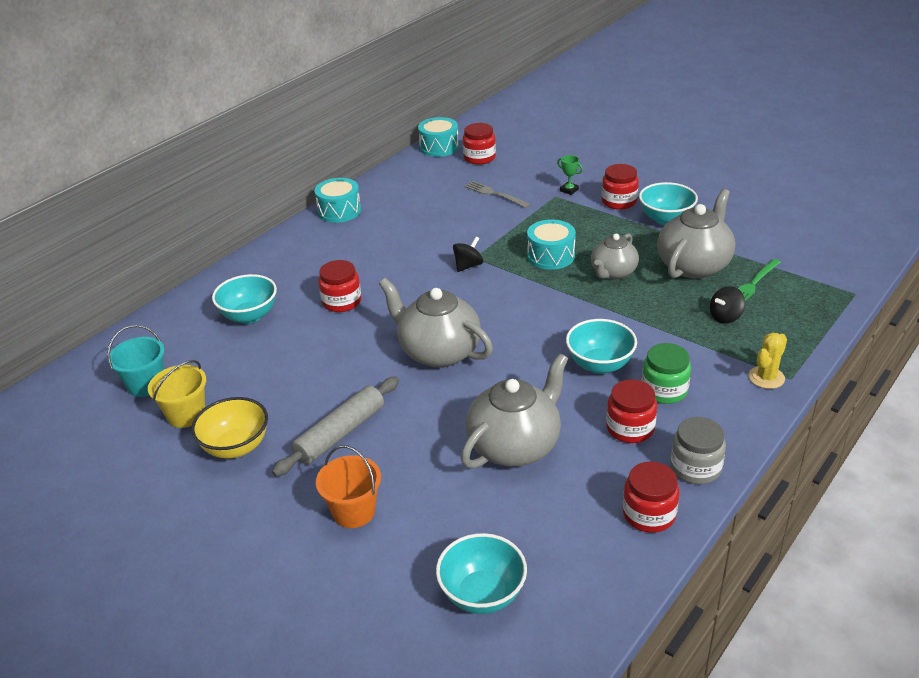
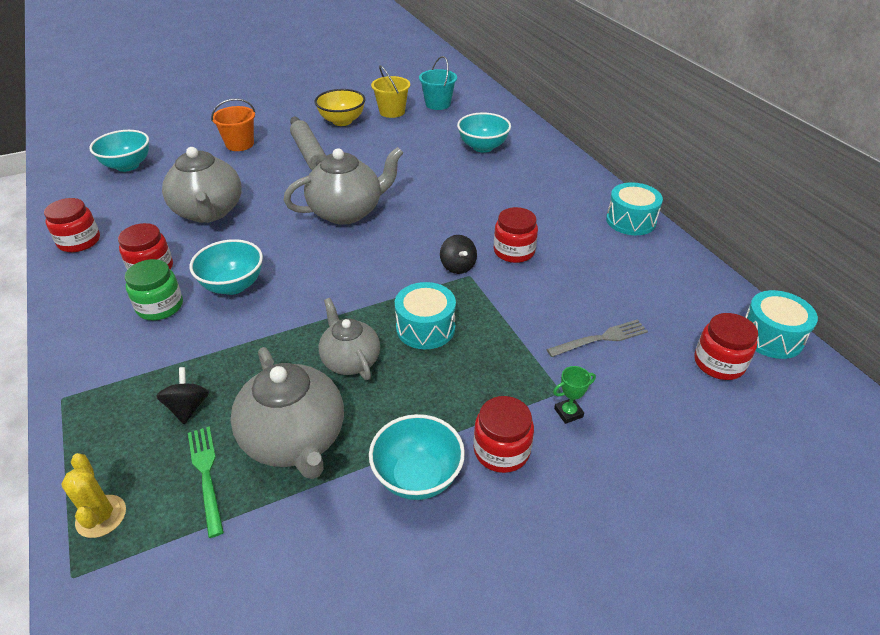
camera: 115 degrees right, 5 degrees up
(342, 302) = (463, 187): red jar -> red jar (514, 251)
(695, 467) = (76, 281): grey jar -> none
(766, 377) = (85, 381): yellow cactus -> yellow cactus (101, 516)

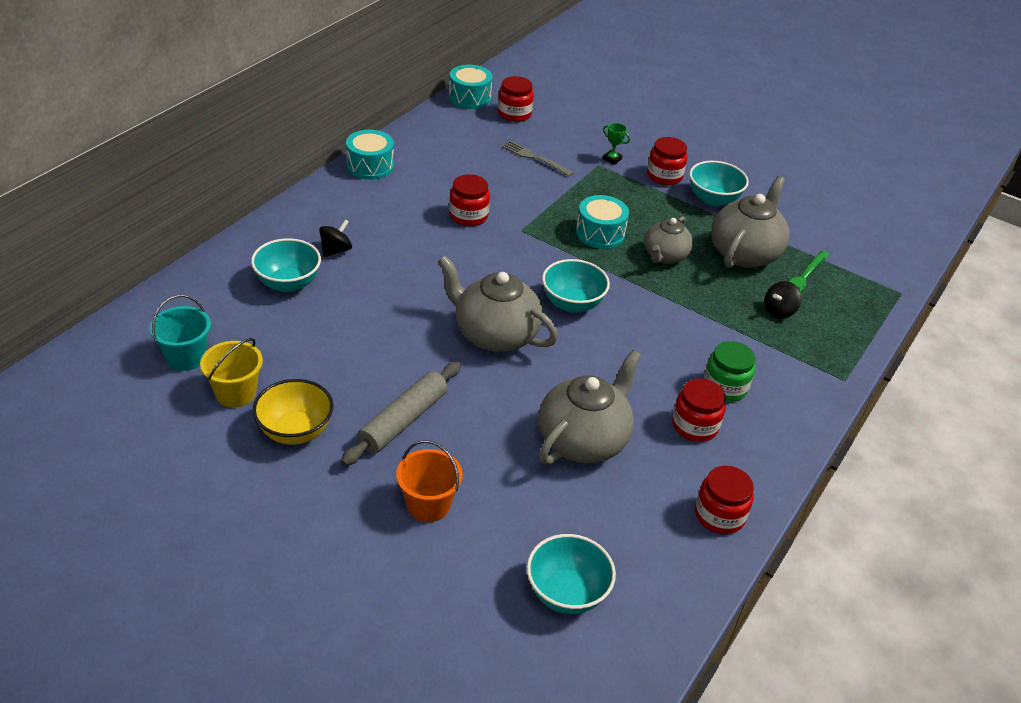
camera: 125 degrees left, 0 degrees up
(101, 516) = (870, 303): yellow cactus -> none
(233, 285) = (660, 357): turquoise bowl -> turquoise bowl (572, 304)
(458, 266) = (515, 239): black spinning top -> black spinning top (336, 250)

